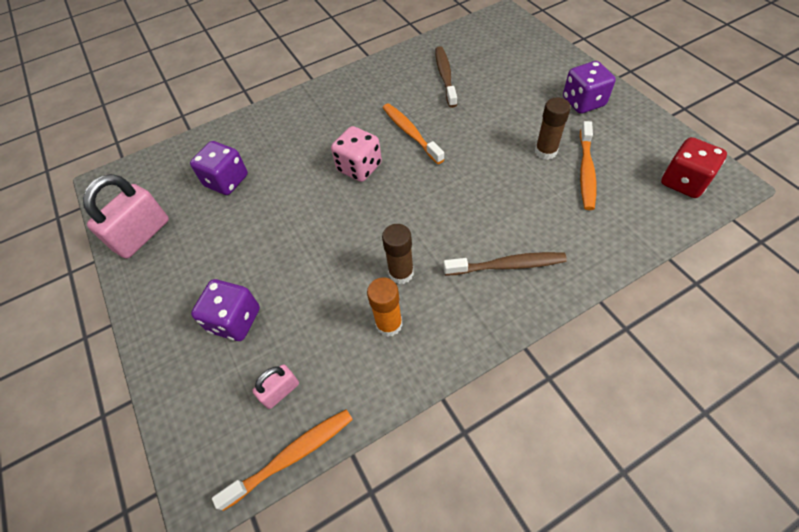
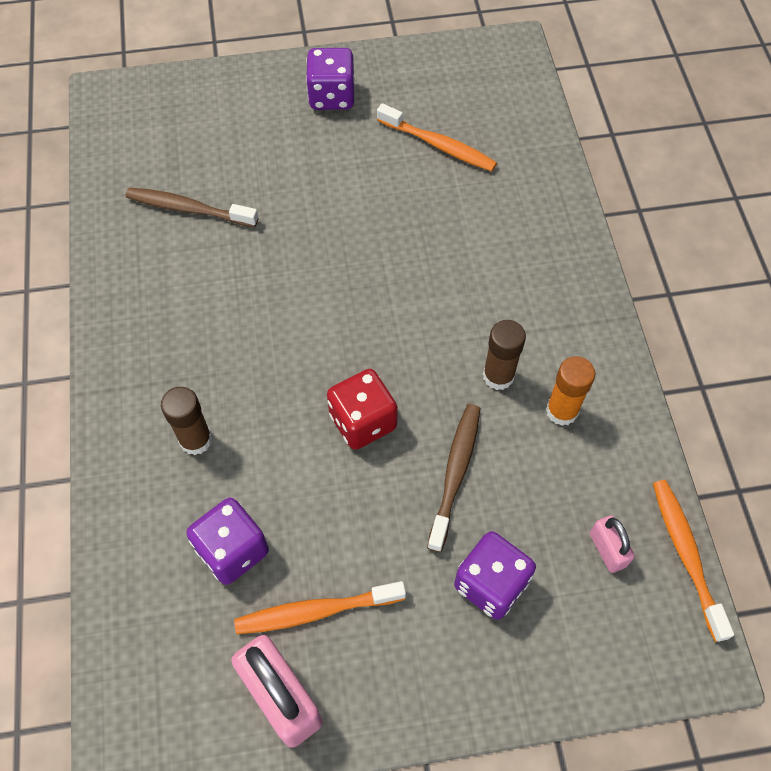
camera: 75 degrees left, 5 degrees up
(359, 167) = (305, 367): pink dice -> none
(410, 133) = (275, 287): orange toothbrush -> orange toothbrush (315, 611)
(507, 265) = (532, 271): brown toothbrush -> brown toothbrush (455, 473)
(545, 151) = (389, 166): brown glue stick -> brown glue stick (195, 440)
(683, 182) = (495, 77): red dice -> red dice (363, 421)

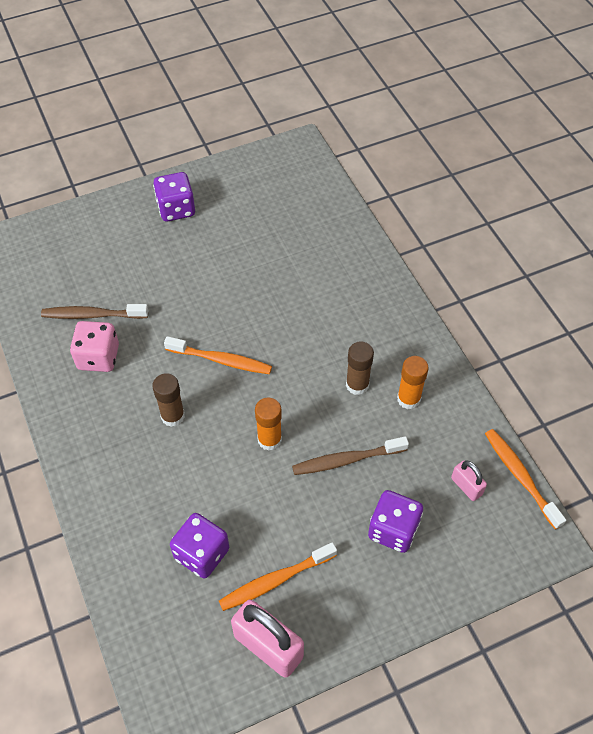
camera: 15 degrees left, 5 degrees down
(180, 264) = (98, 357): none -> pink dice
(195, 440) = (150, 482): brown glue stick -> brown glue stick (173, 416)
(363, 421) = (269, 439): red dice -> orange glue stick
(439, 145) = (266, 229): orange toothbrush -> orange toothbrush (221, 360)
(455, 473) = (346, 460): brown toothbrush -> brown toothbrush turned 105 degrees counterclockwise

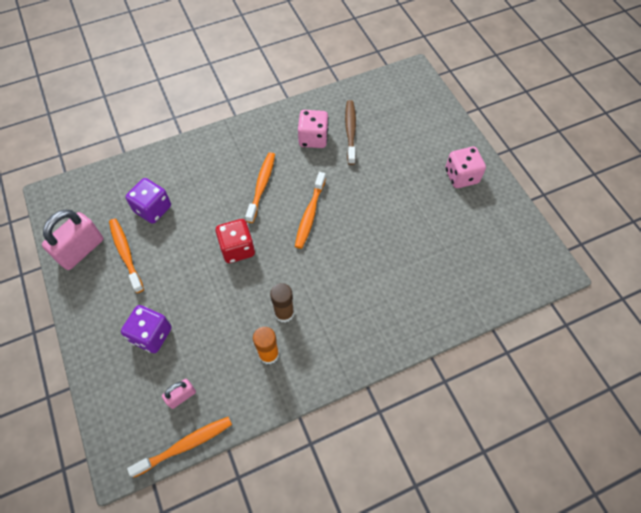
camera: 90 degrees right, 5 degrees up
(173, 416) = (261, 186): brown glue stick -> orange toothbrush
(176, 209) = (461, 176): purple dice -> pink dice
(269, 439) = (237, 249): orange glue stick -> red dice
(346, 460) = (215, 303): brown toothbrush -> none

